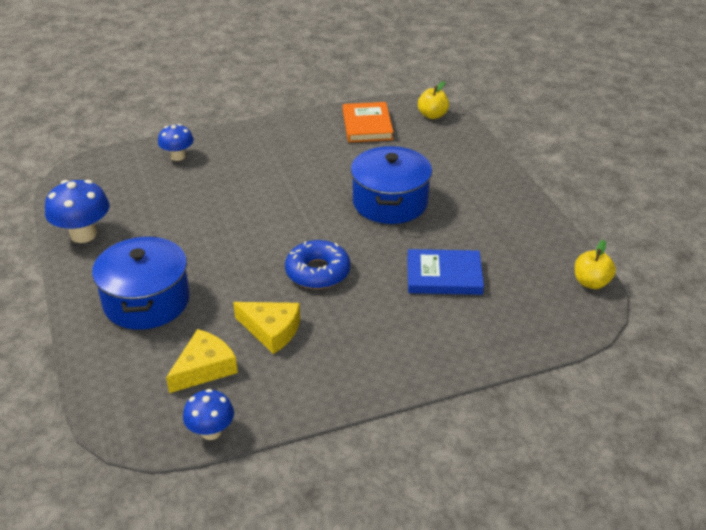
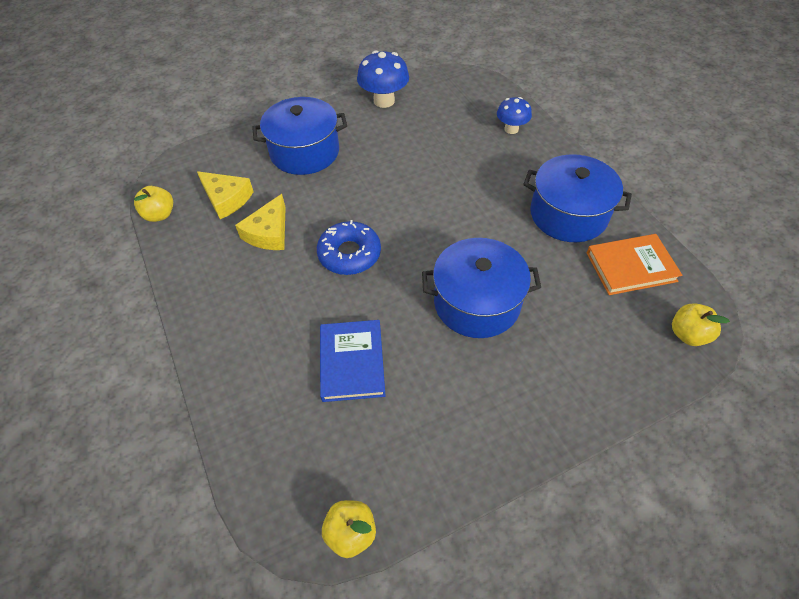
camera: 85 degrees right, 15 degrees up
(211, 431) = (160, 215): blue mushroom -> yellow apple
(303, 143) = (568, 214): none -> blue pot

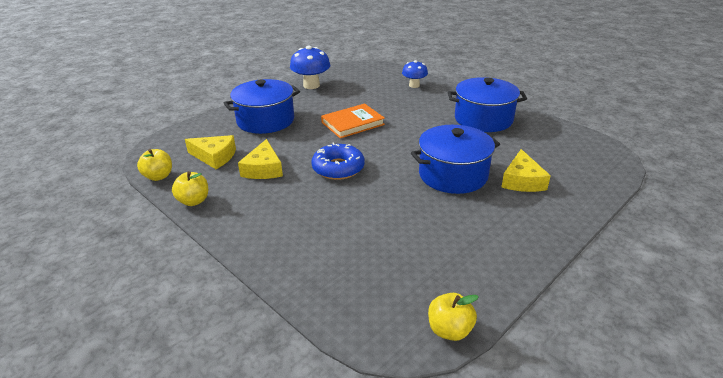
camera: 20 degrees left, 20 degrees down
(352, 362) = (381, 228): blue book -> none
(557, 337) = (522, 180): none -> yellow cheese
(631, 267) = (543, 136): orange book -> orange book (352, 123)
(688, 334) = (604, 161): yellow apple -> yellow apple (193, 201)

